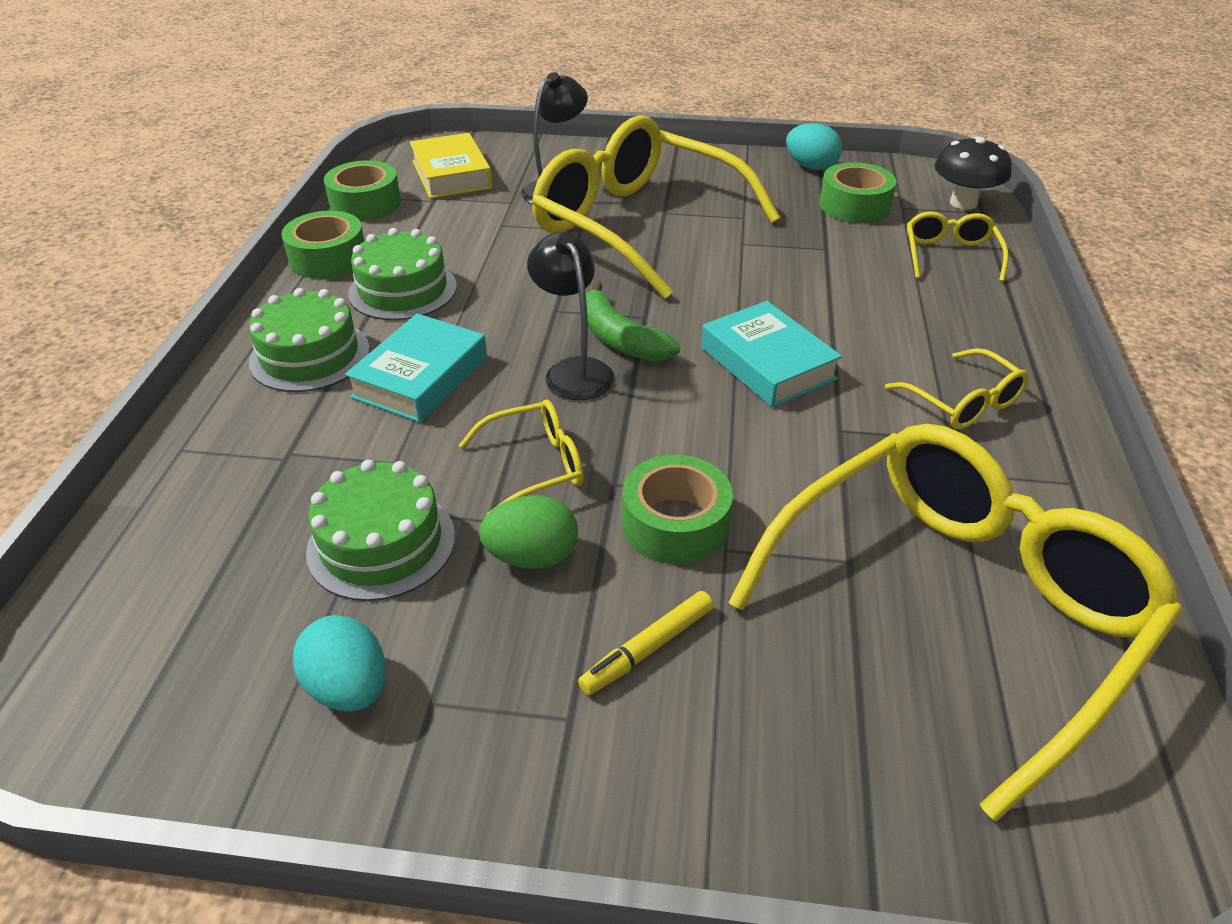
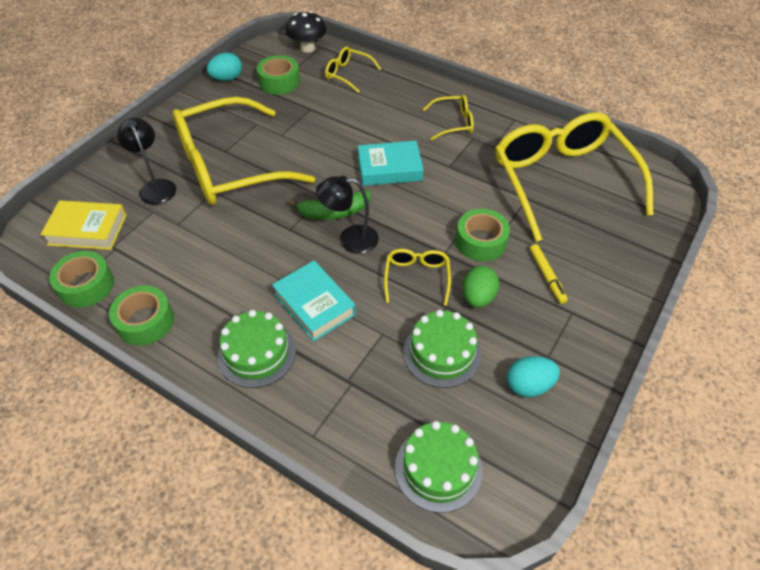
camera: 65 degrees left, 10 degrees up
(403, 290) = (216, 291): green cake -> green cake (438, 468)

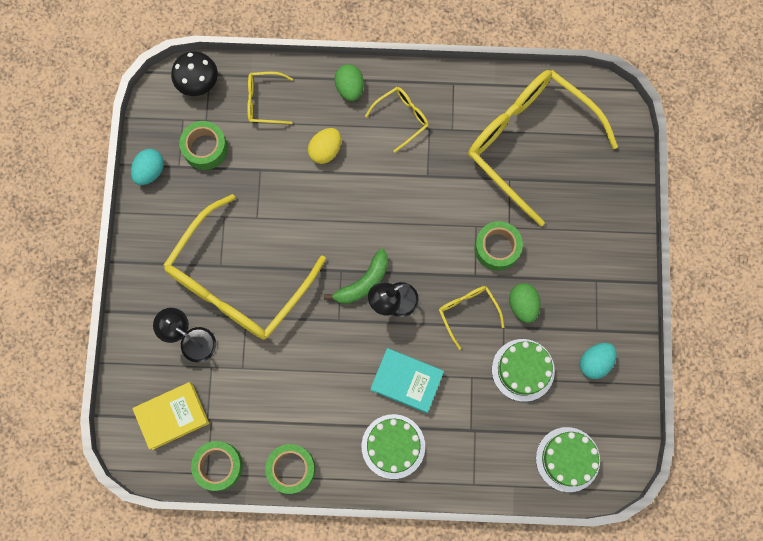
camera: 30 degrees left, 25 degrees up
(373, 118) = (325, 150): none -> yellow egg
(389, 168) = (378, 207): turquoise book -> none
(422, 91) = (349, 88): none -> green egg
(547, 276) = (563, 255): yellow marker -> none

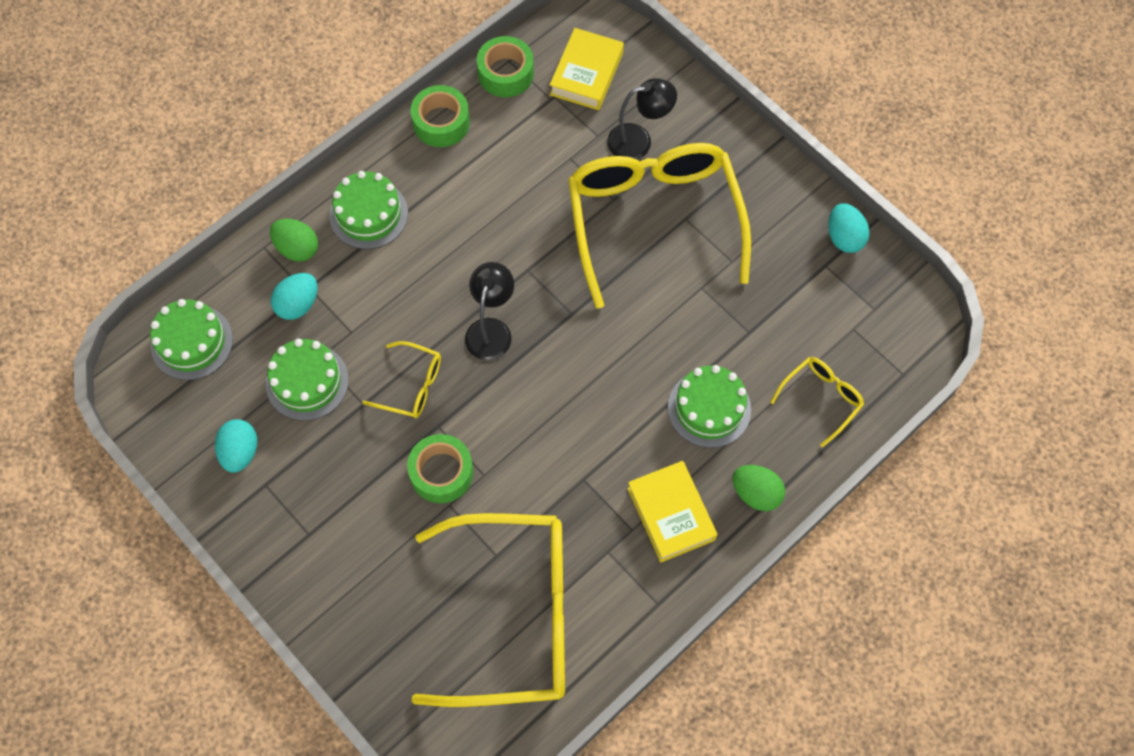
camera: 135 degrees right, 10 degrees down
(198, 83) = (902, 356): black mushroom -> none
(205, 148) = (821, 303): green tape -> none
(325, 150) = (709, 408): yellow egg -> green cake
(363, 282) = (539, 322): green banana -> none
(402, 118) = (671, 514): yellow glasses -> yellow book
(406, 381) = (410, 275): turquoise book -> none
(486, 425) = (298, 304): none -> turquoise egg
(523, 305) = (363, 441): green egg -> green egg (297, 248)

